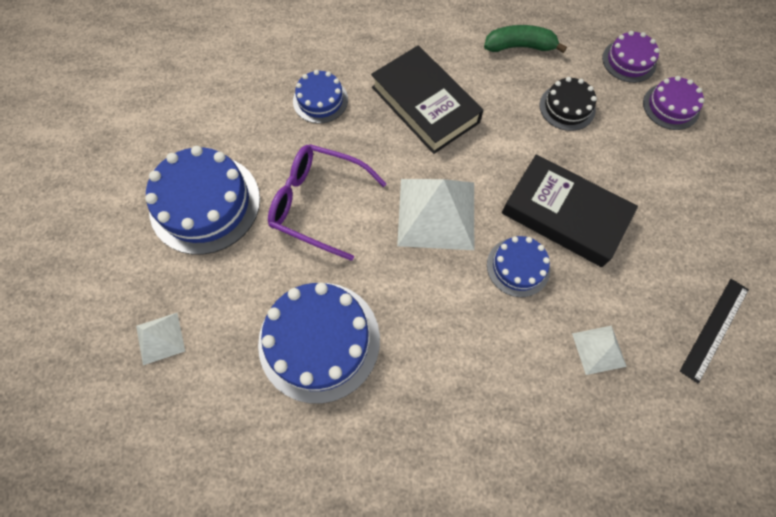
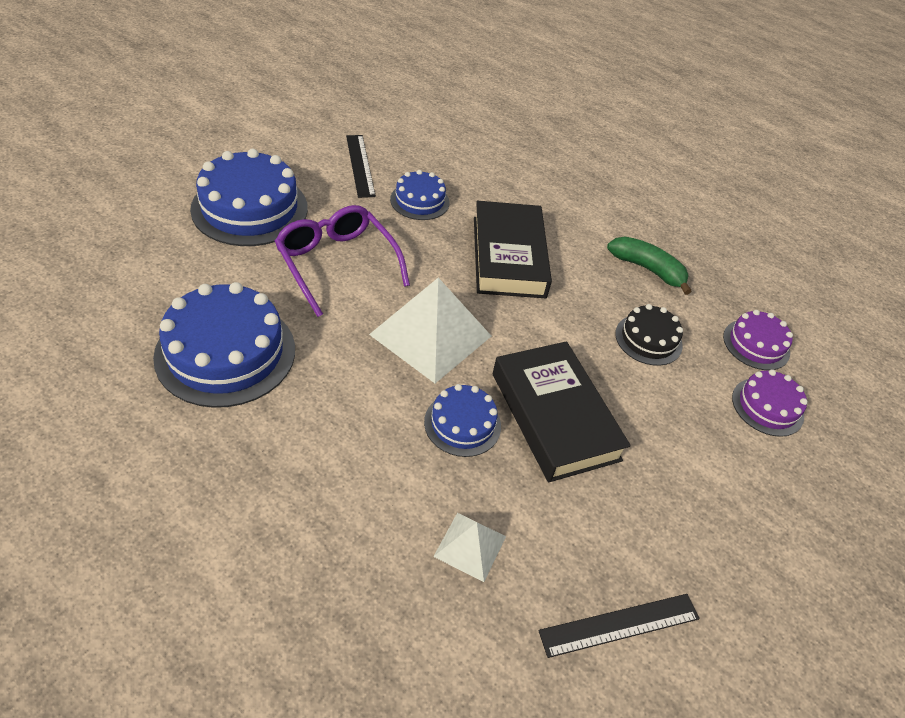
camera: 30 degrees right, 20 degrees down
(160, 338) = (113, 267): white pyramid -> none
(245, 98) = (360, 165): none -> black ruler

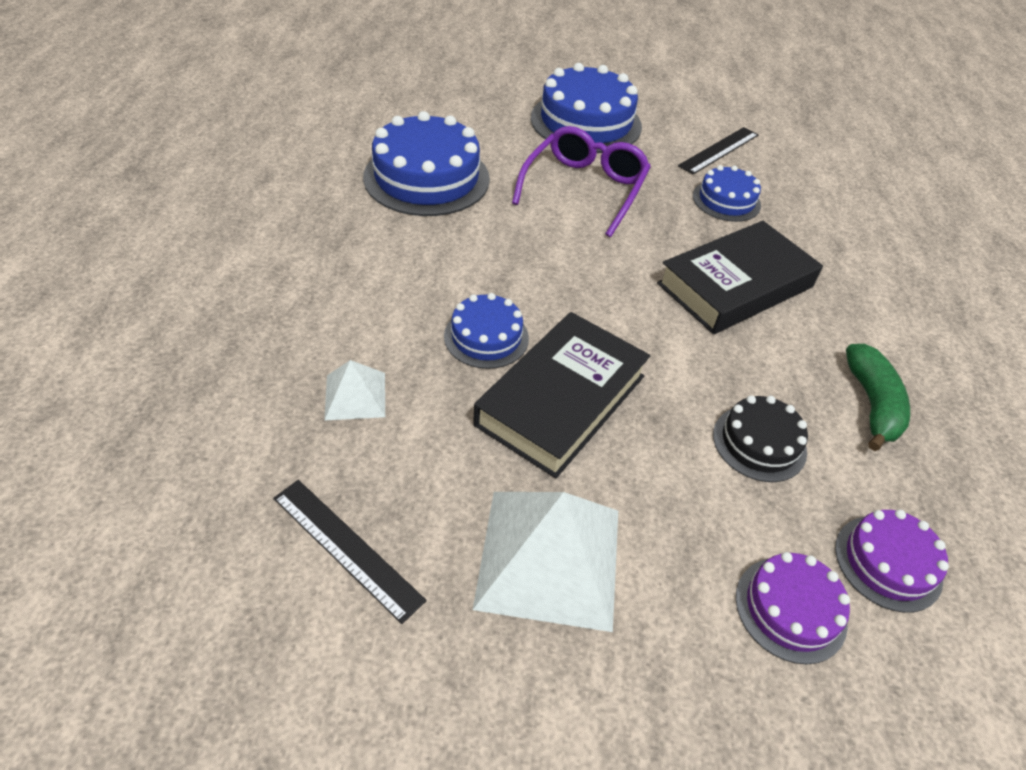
camera: 60 degrees right, 0 degrees up
(431, 335) = (568, 275): white pyramid -> white pyramid (549, 557)

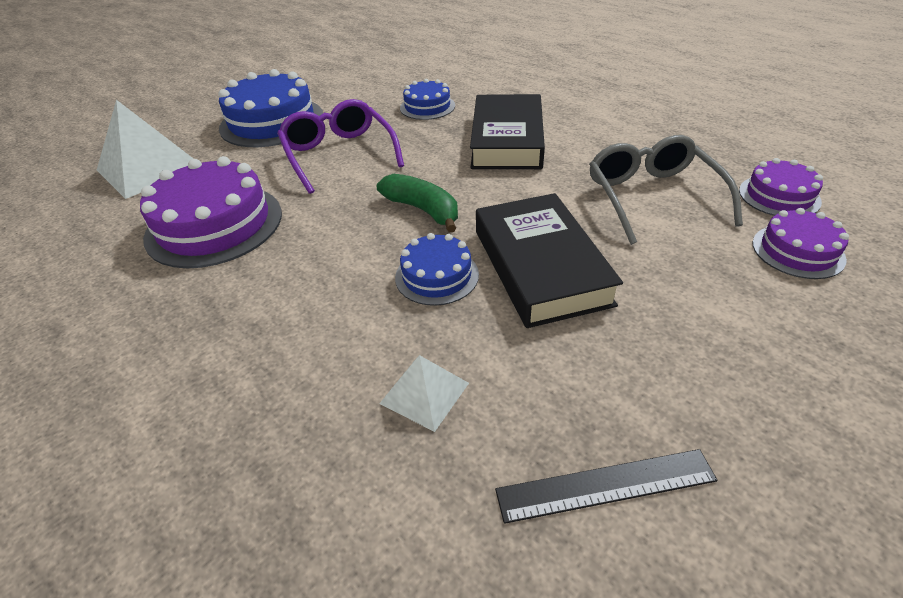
camera: 45 degrees left, 5 degrees down
(426, 178) = (214, 224): blue cake -> purple cake
(549, 557) = (693, 347): white pyramid -> white pyramid (149, 168)
(719, 150) = (378, 87): black ruler -> none
(759, 443) = (652, 197): black cake -> grey glasses
(872, 404) = (652, 141): green banana -> green banana (423, 210)

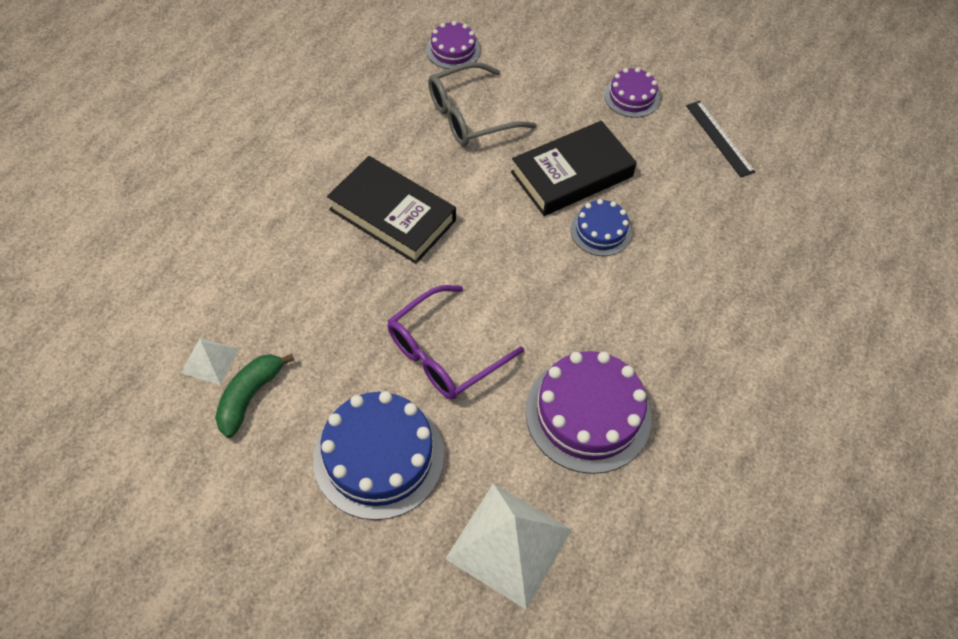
camera: 110 degrees left, 15 degrees up
(423, 210) = (523, 257): green banana -> green banana (250, 396)
(424, 393) = (699, 216): white pyramid -> white pyramid (210, 361)
(427, 107) = (323, 298): blue cake -> none
(507, 140) = (392, 215): black book -> black book turned 45 degrees clockwise
(798, 251) = (516, 51): purple cake -> purple cake (631, 97)

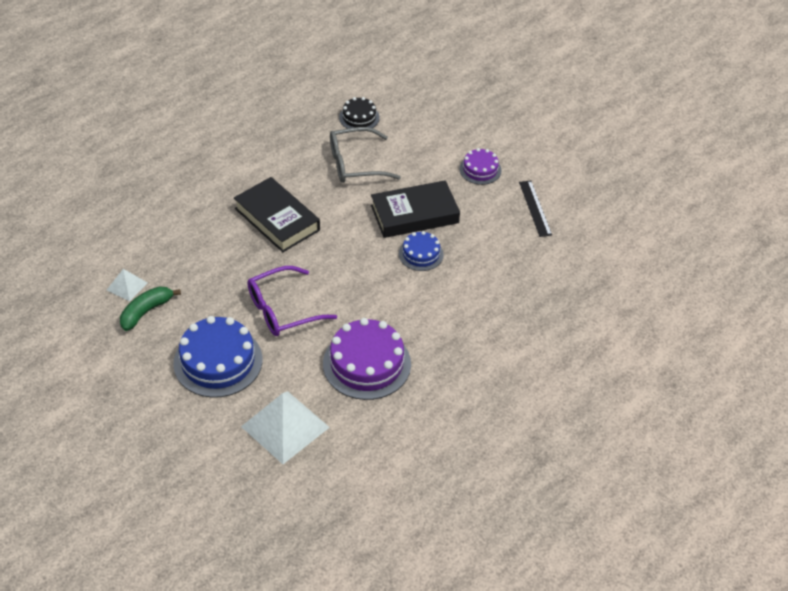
camera: 15 degrees right, 10 degrees down
(453, 50) = (359, 117): purple cake -> black cake

